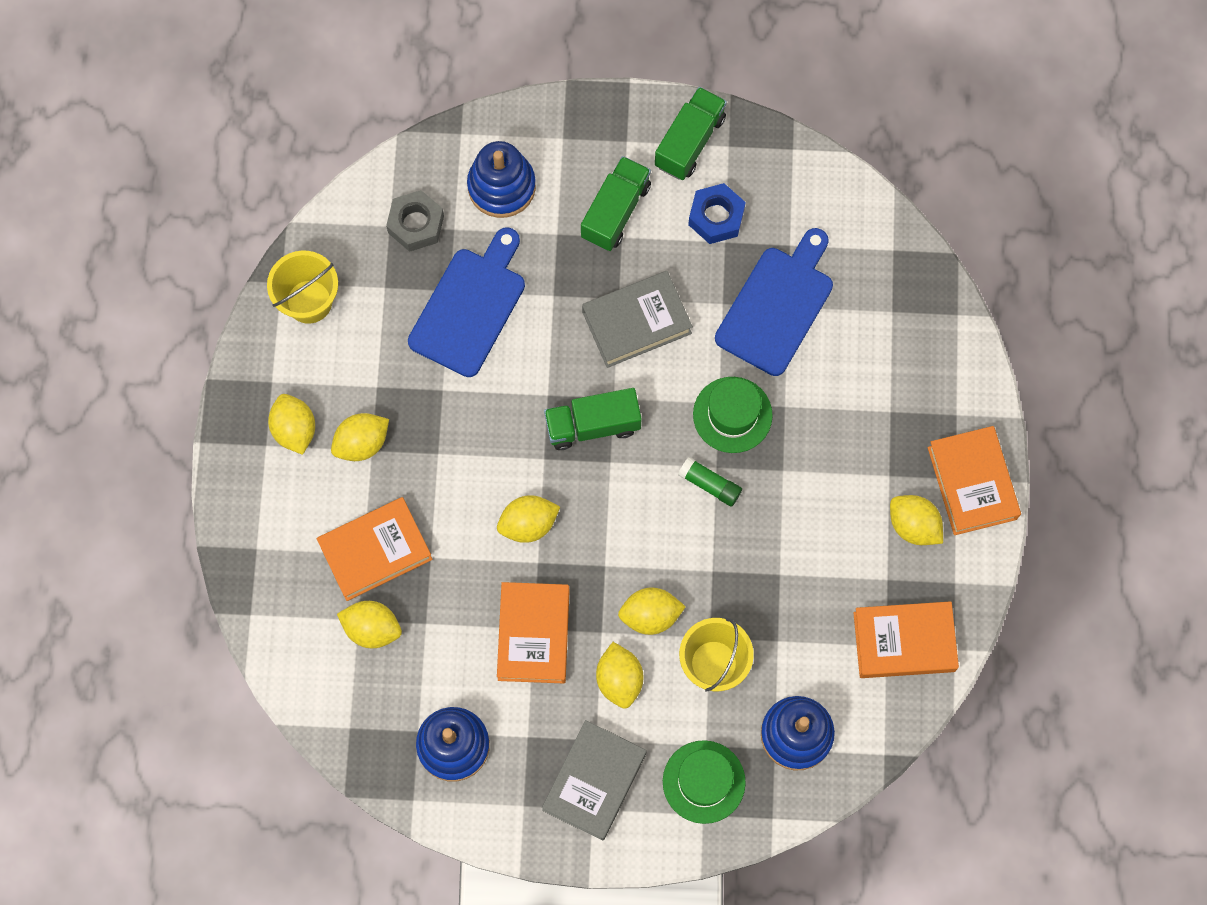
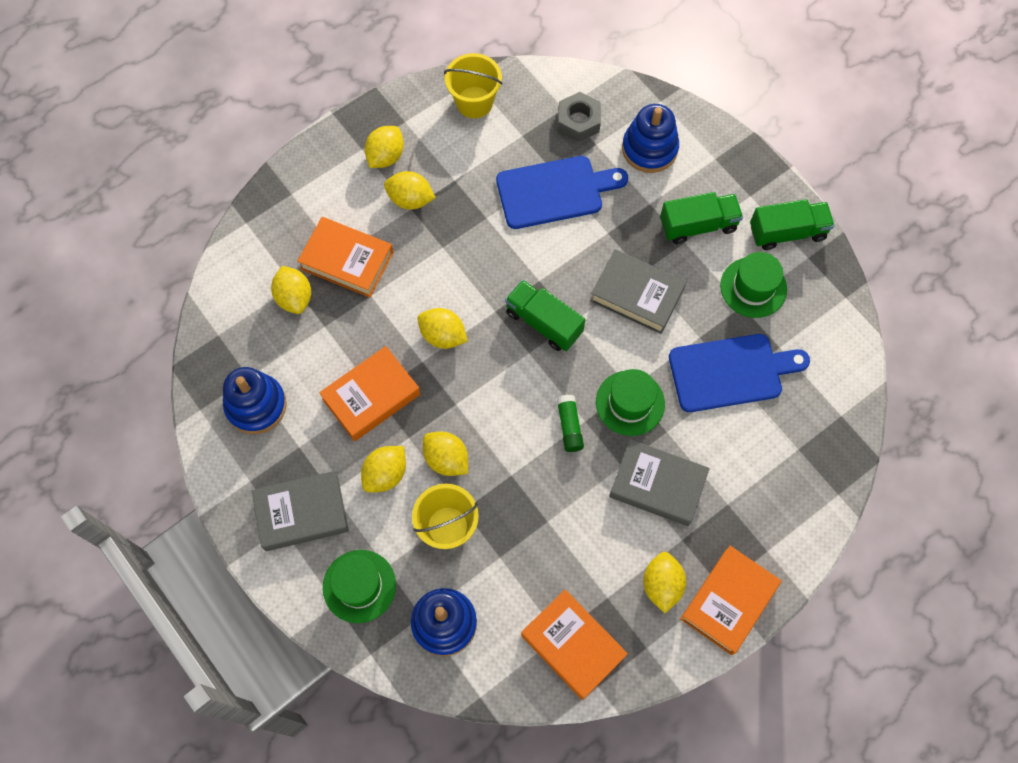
camera: 50 degrees right, 5 degrees down
(716, 217) = (753, 287): blue nut -> green hat
(825, 455) = (657, 485): none -> grey book

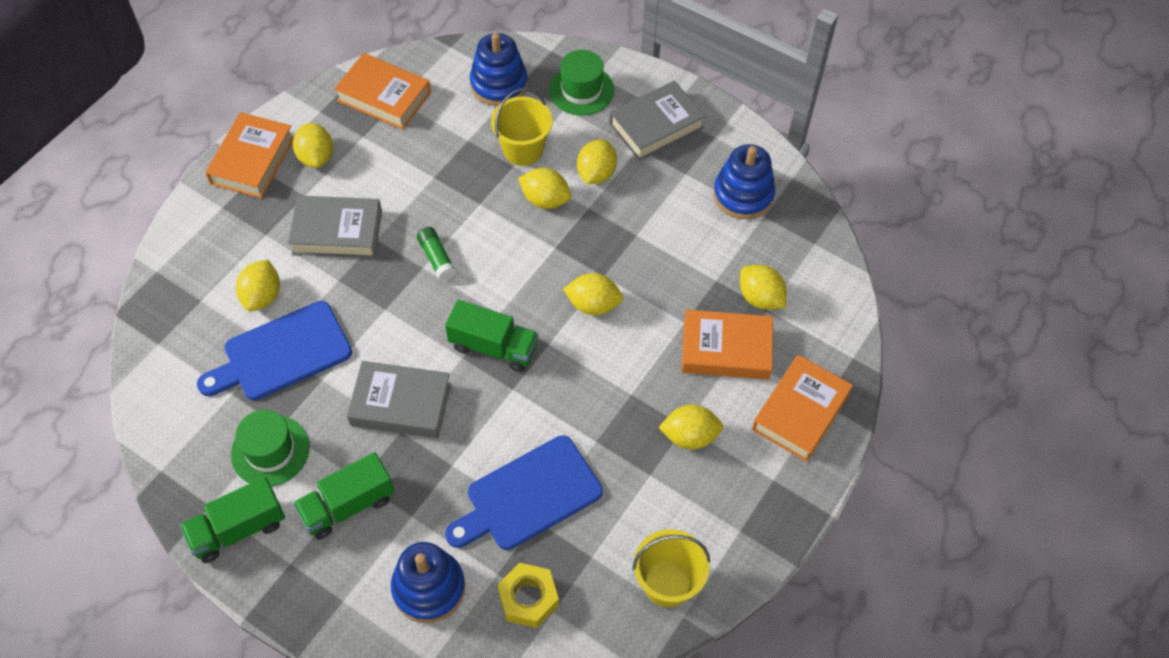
camera: 160 degrees right, 10 degrees down
(371, 396) = (639, 231): orange book -> orange book (800, 412)
(386, 156) = (741, 479): yellow lemon -> yellow lemon (262, 296)
(578, 121) = (528, 598): grey nut -> yellow nut
(630, 403) = (381, 295): green hat -> none

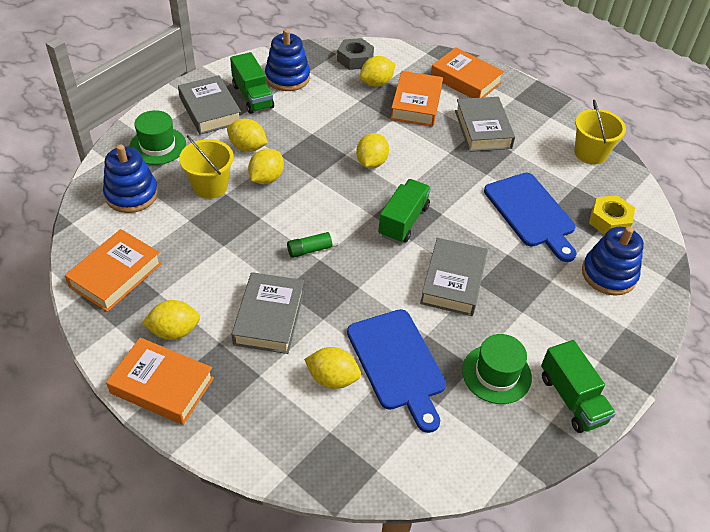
camera: 85 degrees left, 10 degrees down
(348, 505) = (545, 320): green truck -> green truck (252, 96)
(689, 436) = (483, 129): yellow lemon -> grey book
(808, 267) = (355, 59): none -> grey nut

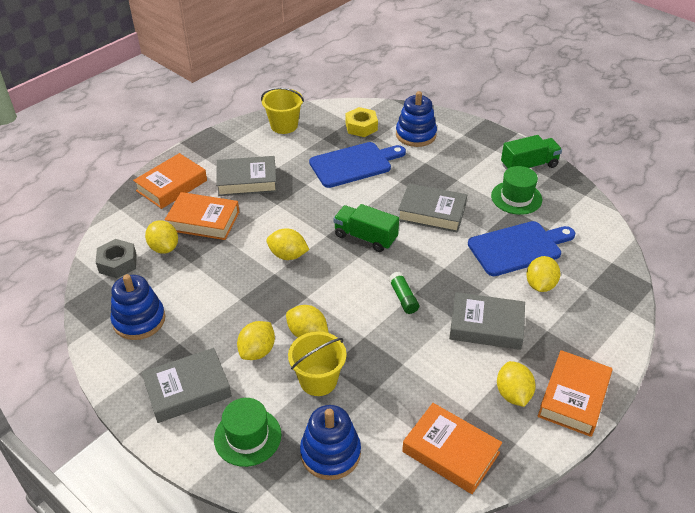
camera: 85 degrees left, 5 degrees down
(252, 96) = (169, 350): green truck -> none

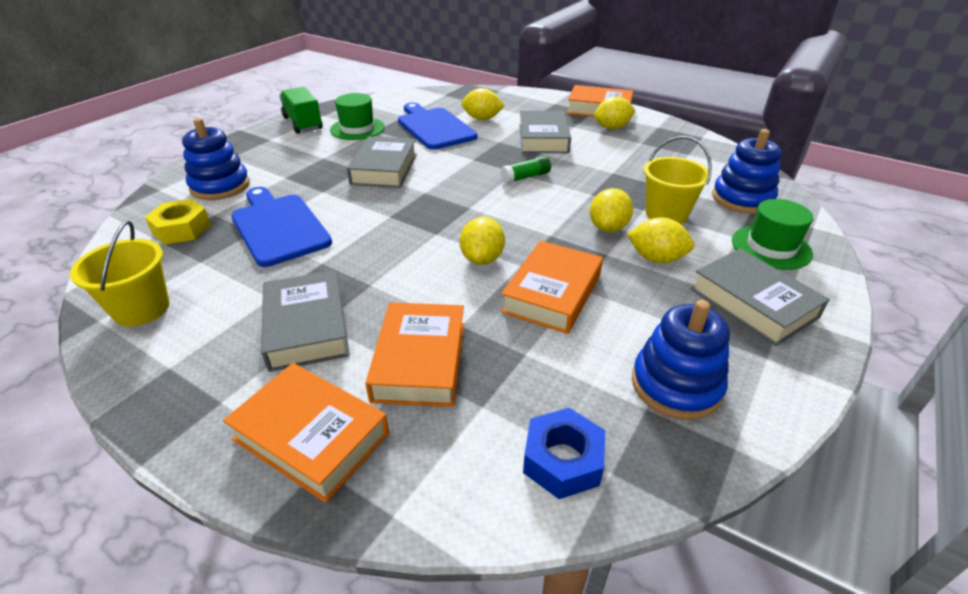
camera: 100 degrees left, 5 degrees down
(118, 263) = (562, 460): grey nut -> blue nut
(164, 248) = (501, 398): yellow lemon -> none
(365, 237) = (434, 205): green truck -> none
(450, 452) = (689, 148): orange book -> orange book (552, 293)

